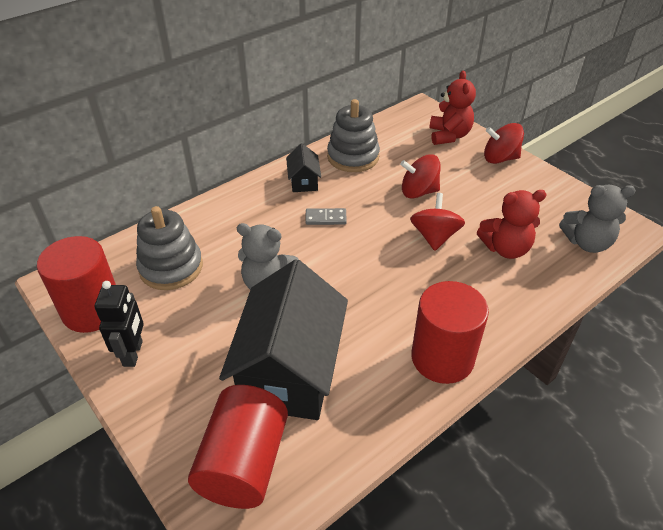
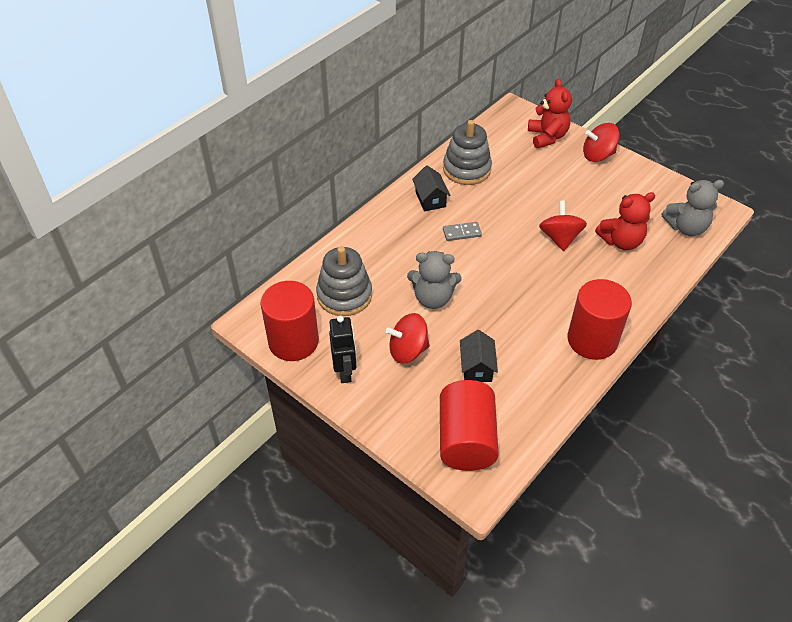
camera: 10 degrees left, 5 degrees up
(290, 371) = (477, 367): black house -> black house, size x0.44
(418, 192) = (535, 197): red spinning top -> red spinning top (408, 350)

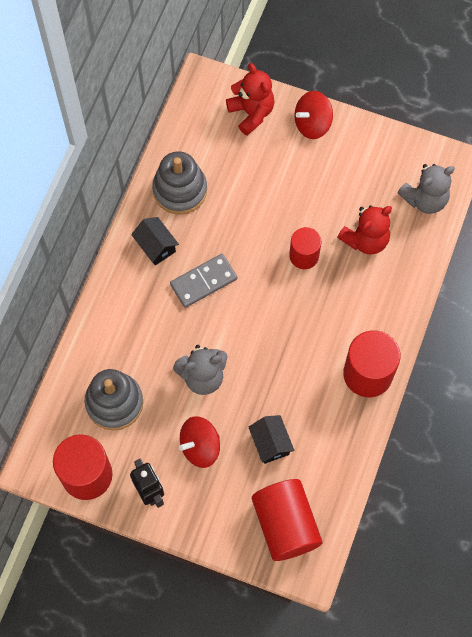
camera: 20 degrees left, 20 degrees up
(462, 233) = (203, 281): grey domino -> grey domino, size x1.58
(560, 238) = (304, 255): red spinning top -> red cylinder

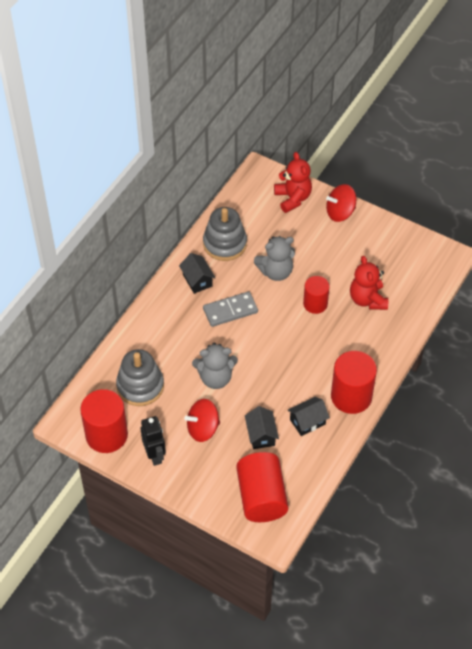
camera: 10 degrees right, 15 degrees down
(322, 416) = (307, 422): none -> black house
(365, 239) = (367, 299): red teddy bear -> red teddy bear turned 105 degrees clockwise
(425, 199) = (421, 278): grey teddy bear -> grey teddy bear (276, 272)

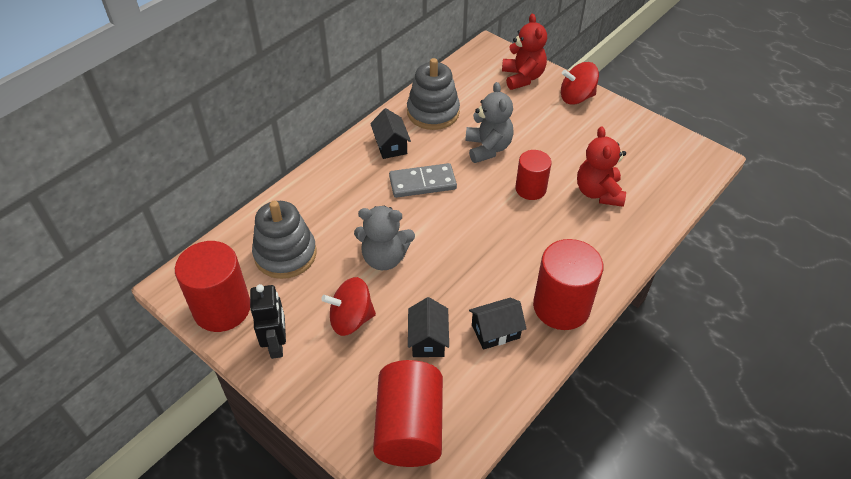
camera: 10 degrees right, 5 degrees down
(276, 272) = (488, 148): grey teddy bear -> grey teddy bear turned 90 degrees counterclockwise

